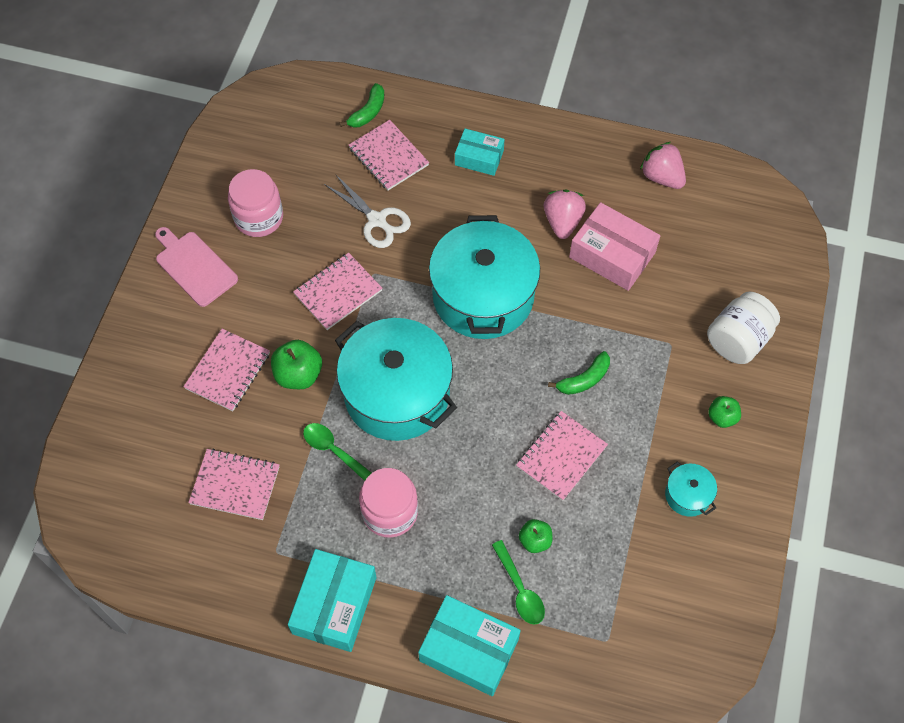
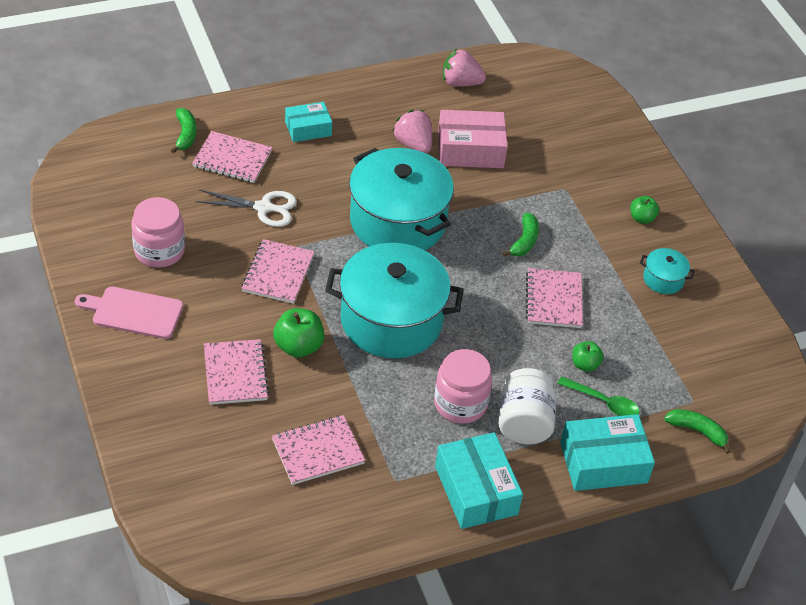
camera: 40 degrees left, 15 degrees down
(334, 451) = (377, 385): green spoon -> none
(584, 674) = (697, 431): none -> green banana
(738, 340) = (608, 164): white jar -> white jar (523, 423)

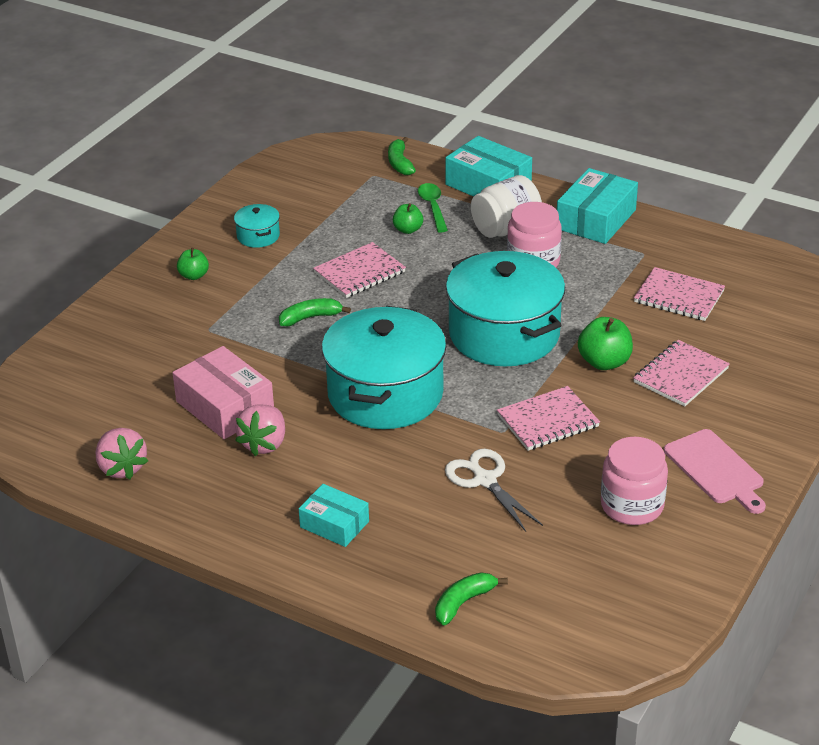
camera: 125 degrees left, 10 degrees down
(232, 159) = (451, 544): pink notebook -> none

